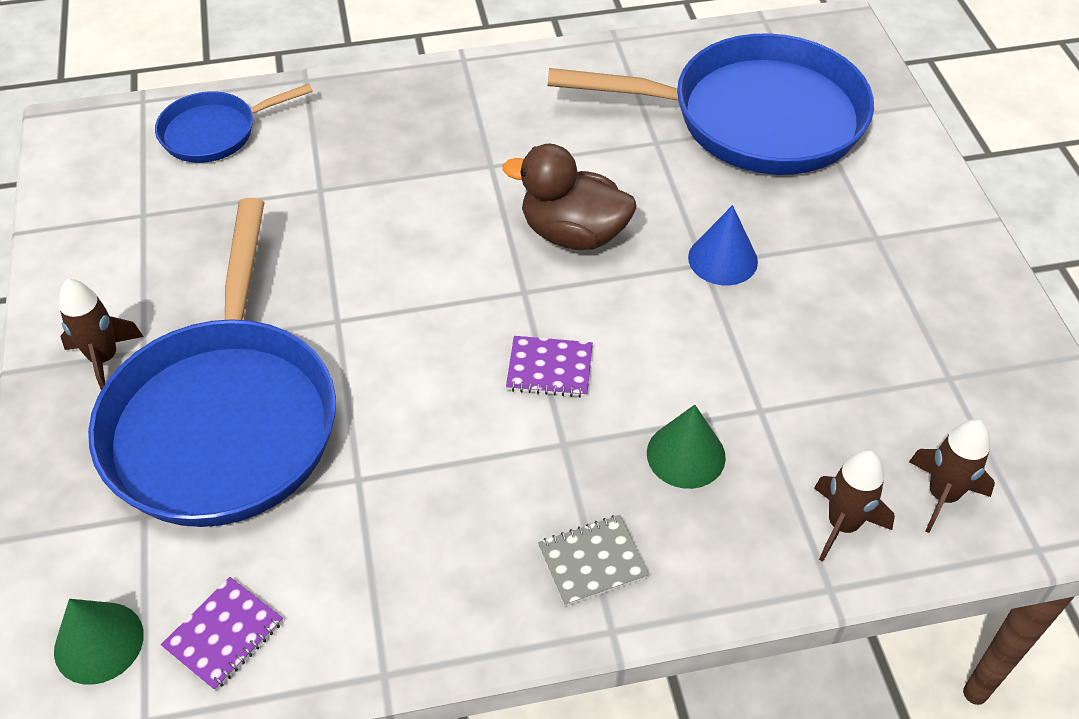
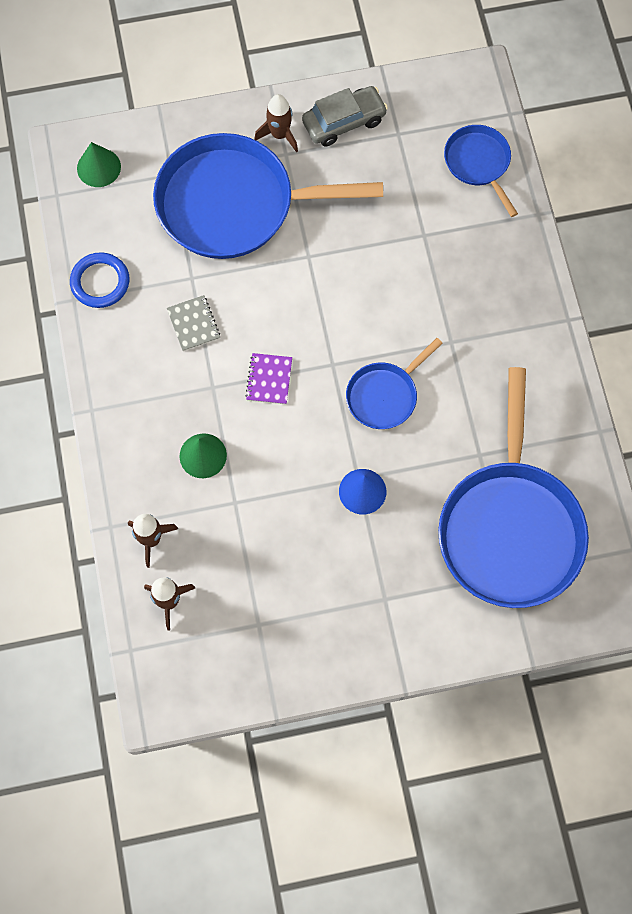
camera: 90 degrees right, 20 degrees up
(103, 277) = (344, 122): none -> grey car
(224, 635) = (100, 223): purple notebook -> none
(351, 628) = (100, 282): none -> blue ring
(573, 234) = (385, 395): brown duck -> blue pan
(592, 561) = (133, 401): grey notebook -> grey notebook (193, 324)

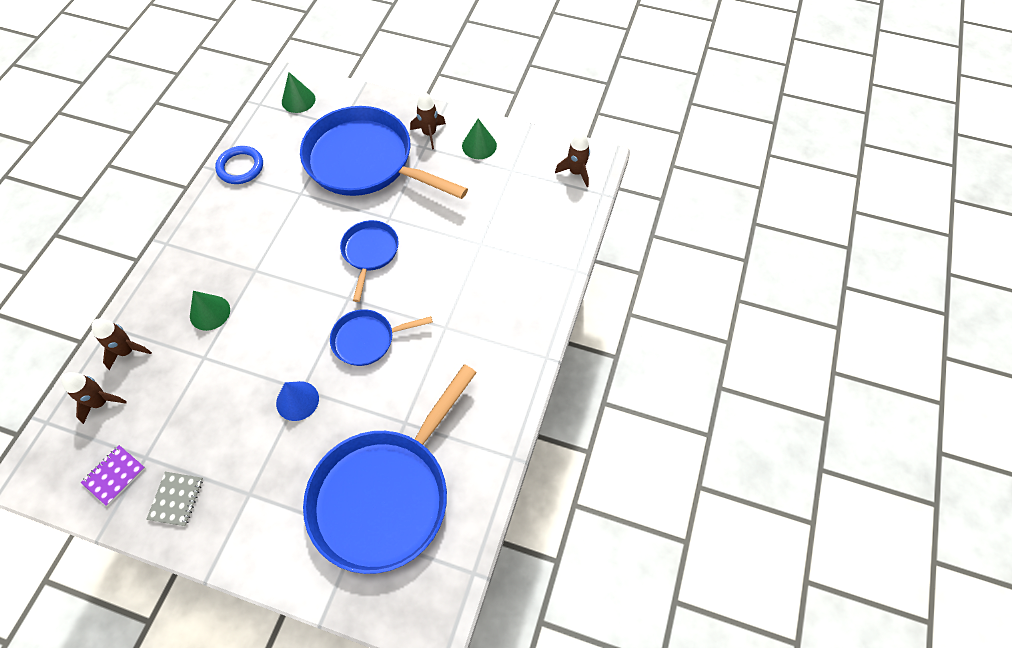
camera: 30 degrees right, 10 degrees down
(193, 324) = (277, 223): grey notebook -> grey notebook (176, 499)
(269, 379) = (296, 285): purple notebook -> purple notebook (114, 475)
(344, 122) = (479, 145): grey car -> green cone
(467, 102) = (576, 172): none -> brown rocket
(479, 164) = (555, 215): blue pan -> blue pan (370, 253)

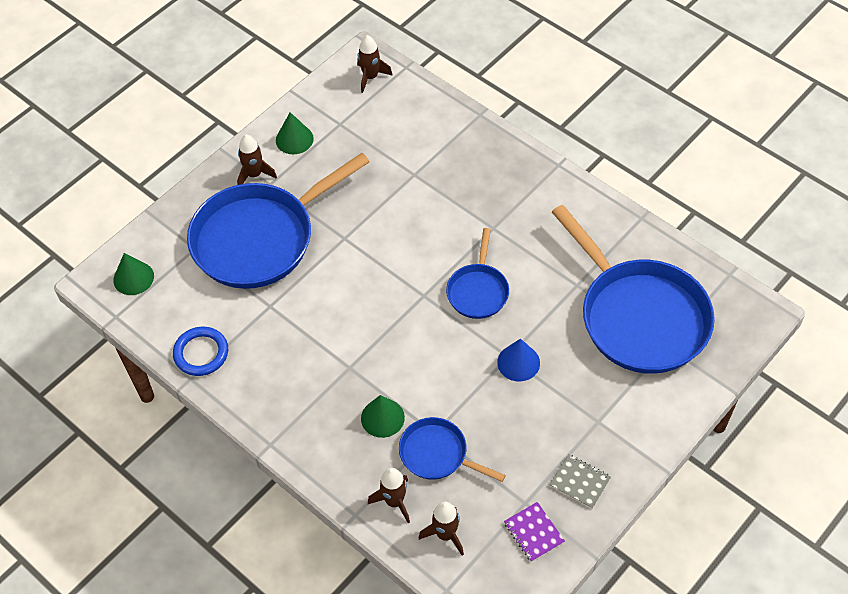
camera: 65 degrees left, 5 degrees down
(370, 253) = (379, 264): blue pan -> blue pan (437, 454)

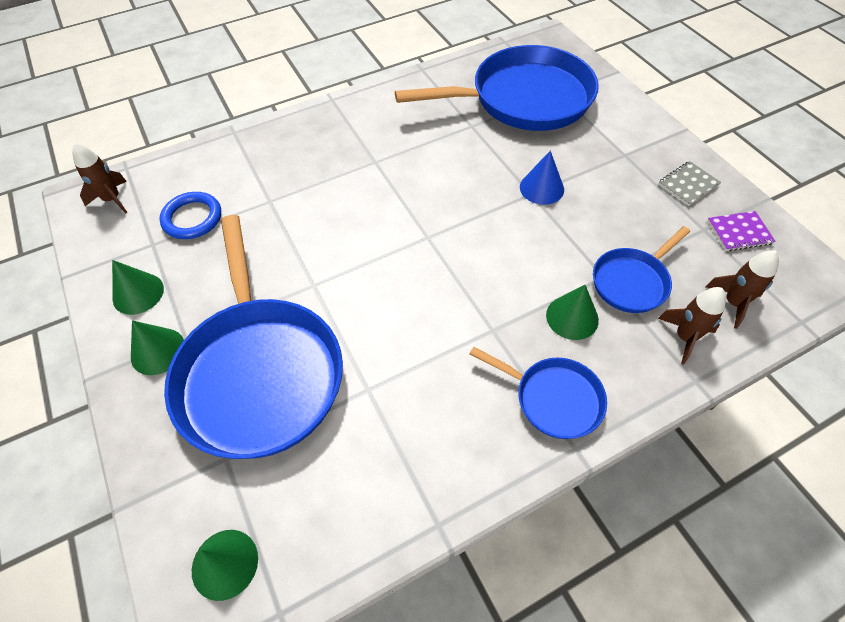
camera: 70 degrees left, 0 degrees up
(201, 353) = (403, 498): blue ring -> blue ring (192, 218)
(254, 175) = (158, 351): brown rocket -> green cone
(478, 291) = (444, 193): blue pan -> blue pan (553, 398)

